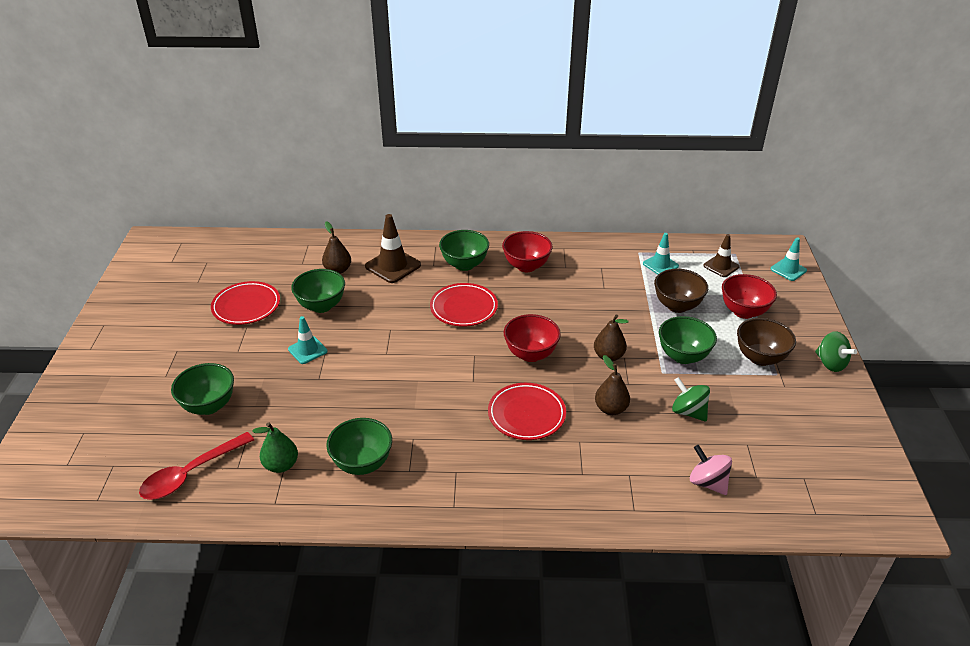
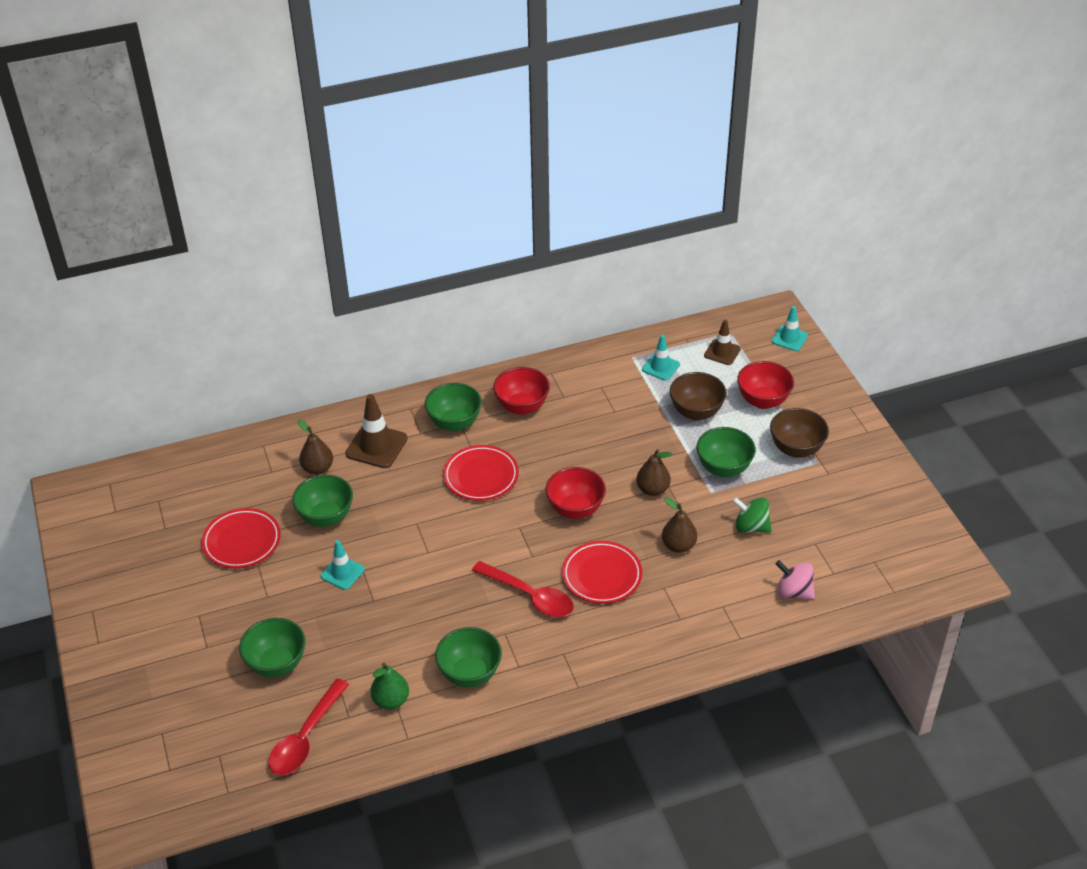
camera: 20 degrees left, 5 degrees up
(452, 413) = (529, 596): none -> red spoon
(830, 363) = (862, 436): green spinning top -> none

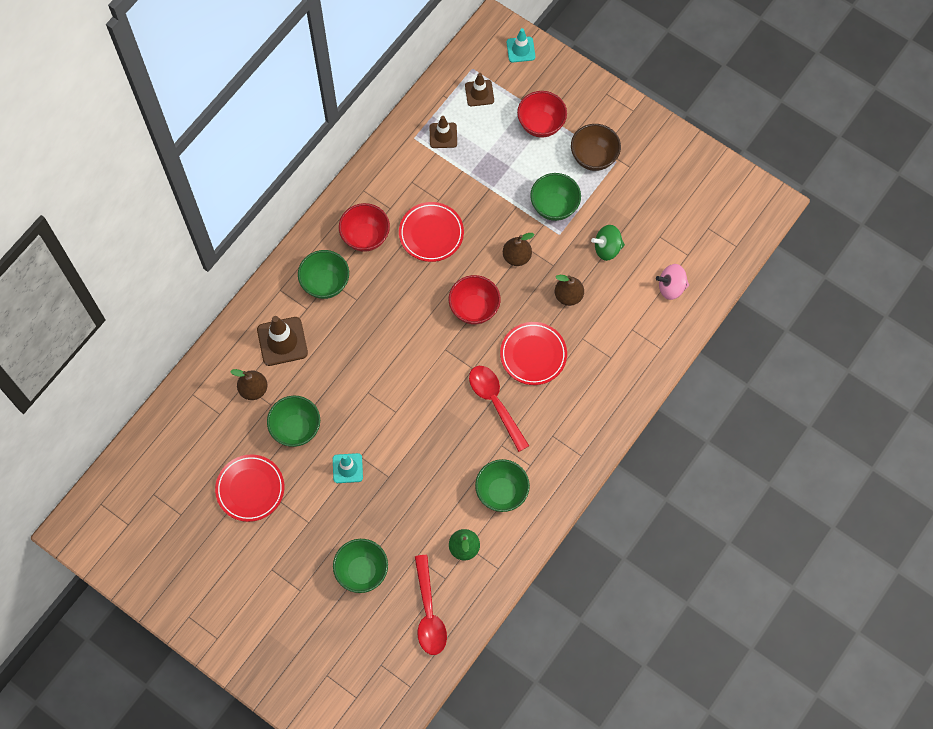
camera: 35 degrees left, 25 degrees up
(481, 476) = (383, 321): red plate -> red plate (431, 233)
(529, 596) = (495, 403): red spoon -> red spoon turned 120 degrees counterclockwise
(660, 367) = (443, 135): turquoise traffic cone -> brown traffic cone
(696, 412) = (499, 165): brown bowl -> none

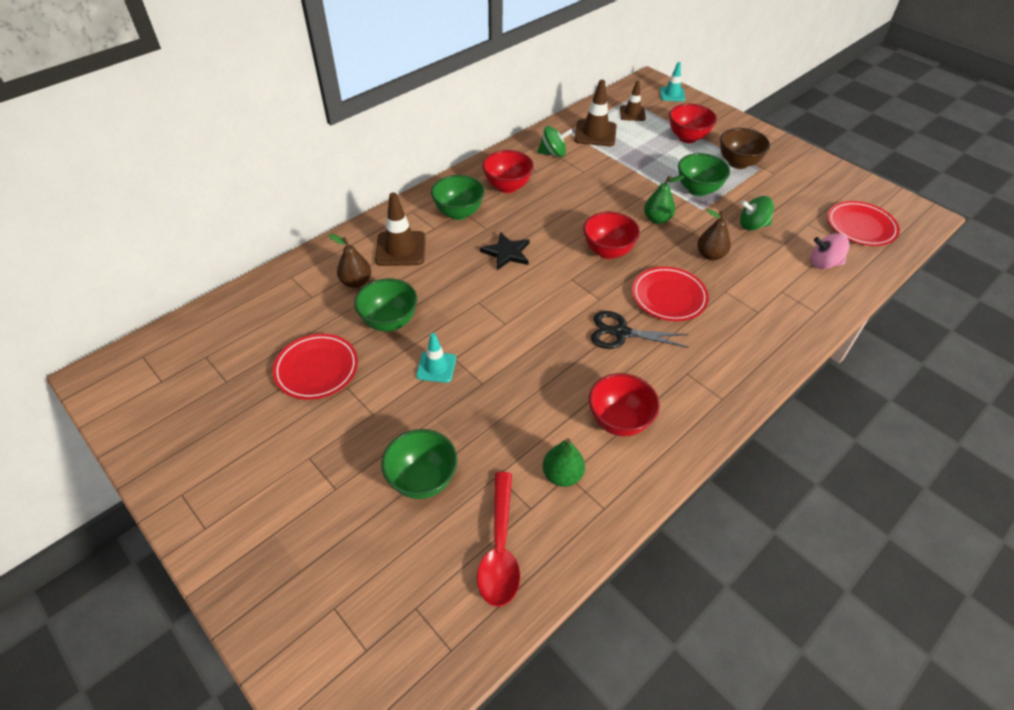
camera: 10 degrees right, 20 degrees down
(381, 328) = (506, 253): none -> black star
(403, 177) = (553, 153): none -> green spinning top
(431, 233) = (572, 192): red plate -> red plate (860, 227)
(443, 135) = (595, 133): brown traffic cone -> brown traffic cone, size x1.57
(495, 403) = (621, 333): red spoon -> black scissors
(501, 492) = (619, 421): green bowl -> red bowl
(516, 257) = (657, 219): brown pear -> green pear

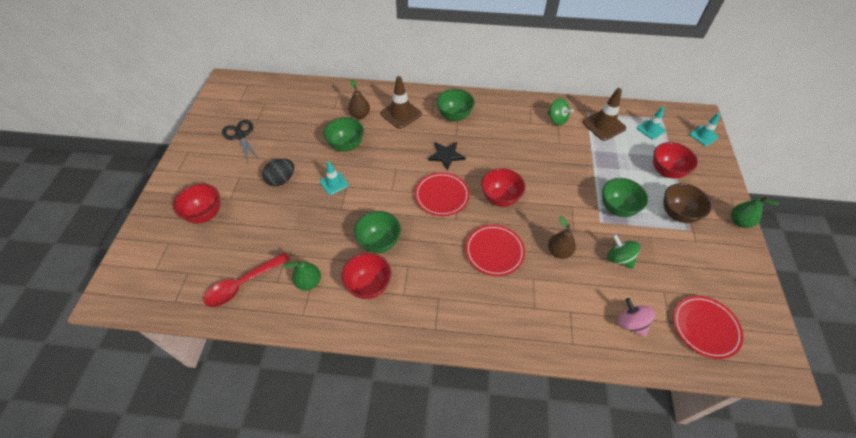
camera: 50 degrees right, 5 degrees up
(317, 369) = (291, 142): red plate -> red plate (442, 196)
(369, 414) = (281, 180): none -> black egg
(422, 480) = (259, 226): green bowl -> green bowl (379, 242)
(507, 187) = (501, 120): red bowl -> red bowl (205, 214)
(621, 333) = (438, 246): black scissors -> black scissors (240, 136)
(632, 113) = (650, 129): brown traffic cone -> turquoise traffic cone
(657, 219) = (559, 204): green pear -> green pear (739, 221)

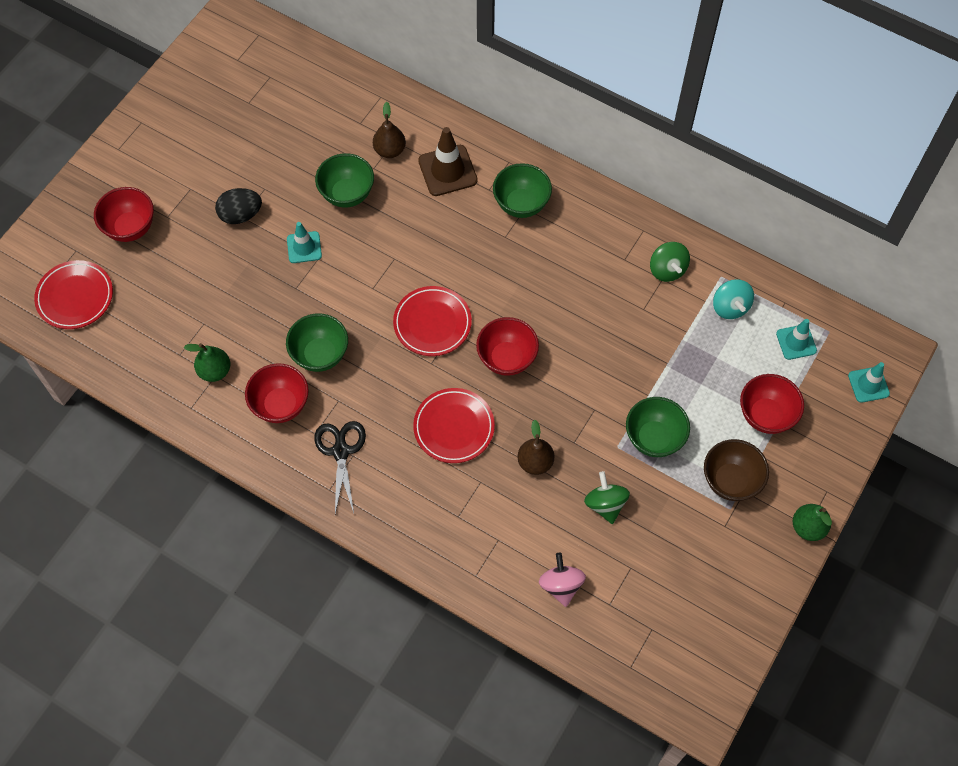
camera: 25 degrees right, 10 degrees up
(240, 136) = (216, 123): black scissors -> black scissors (341, 451)
(243, 284) = (141, 341): red spoon -> none
(446, 155) = (473, 265): black star -> none
(603, 125) = (730, 307): brown traffic cone -> turquoise spinning top
(705, 328) = (647, 630): red plate -> red plate (75, 297)

